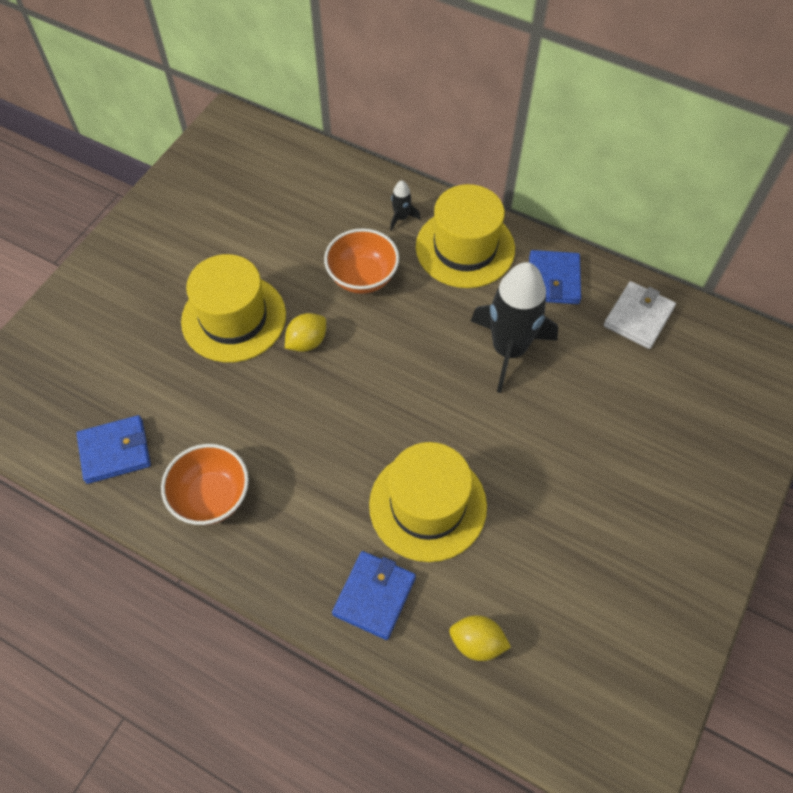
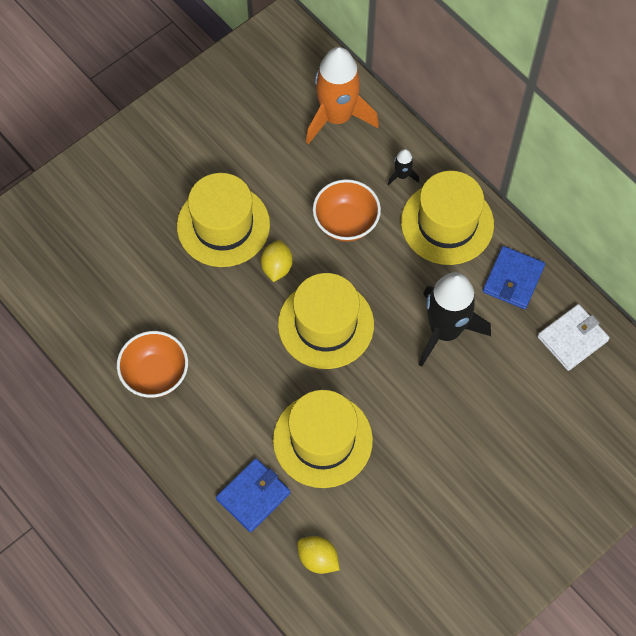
camera: 20 degrees right, 5 degrees up
(115, 451) = (92, 311): blue wallet -> none
(307, 342) = (277, 267): yellow lemon -> yellow lemon turned 60 degrees counterclockwise
(314, 184) = (337, 117): none -> orange rocket
(382, 383) = (326, 324): none -> yellow hat

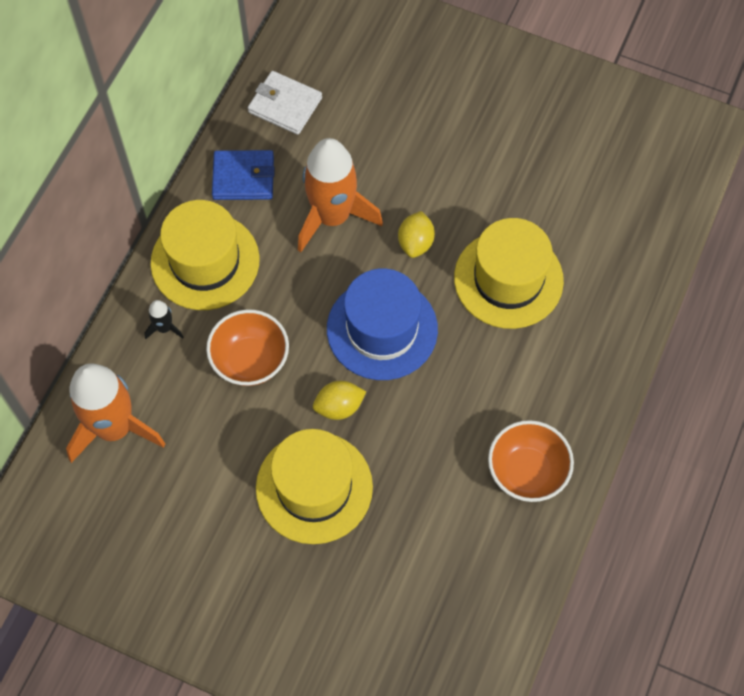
camera: 115 degrees left, 0 degrees up
(253, 496) = (600, 316): blue wallet -> none
(318, 559) = (626, 234): yellow lemon -> yellow lemon (415, 243)
(326, 324) = (382, 329): yellow hat -> blue hat
(445, 330) = (332, 216): black rocket -> orange rocket

